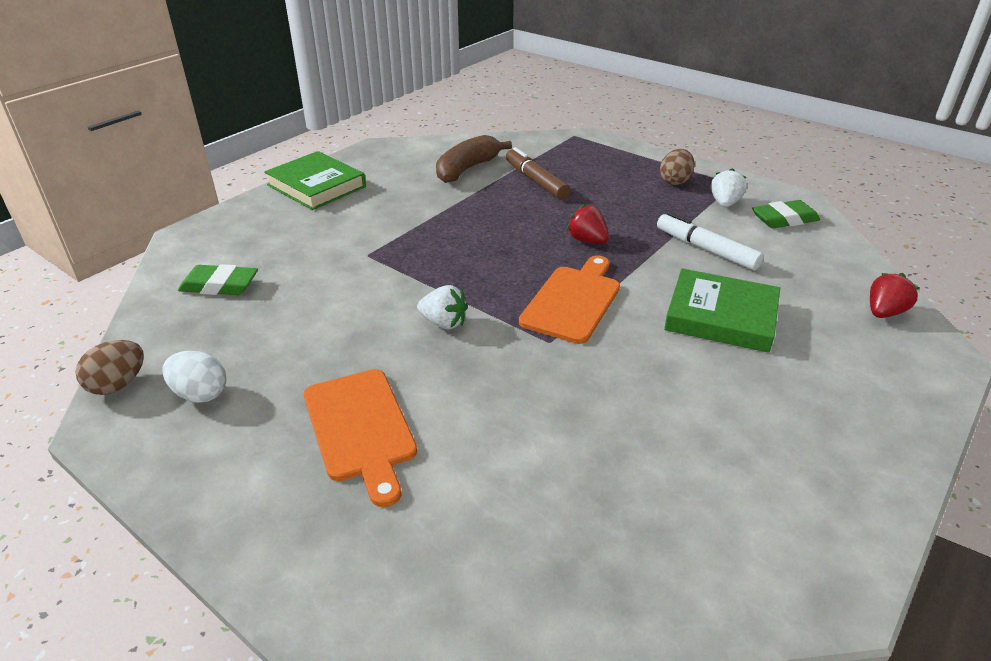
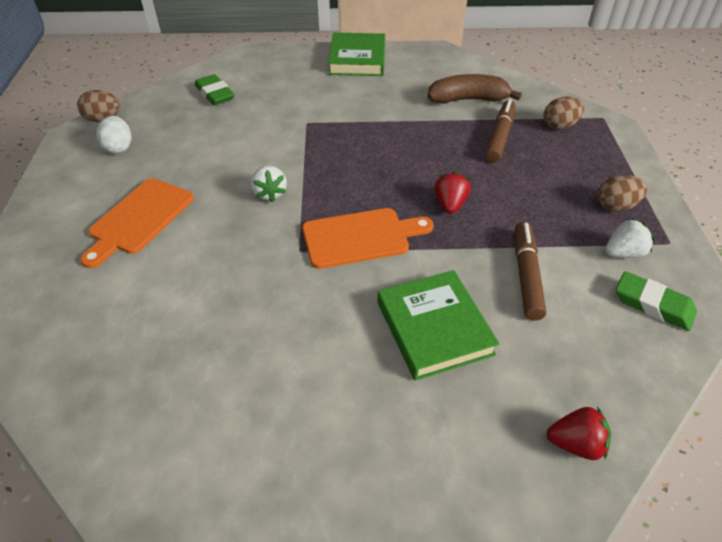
camera: 50 degrees right, 10 degrees up
(559, 154) = (559, 126): none -> brown egg
(706, 249) = (526, 275): white marker -> brown marker

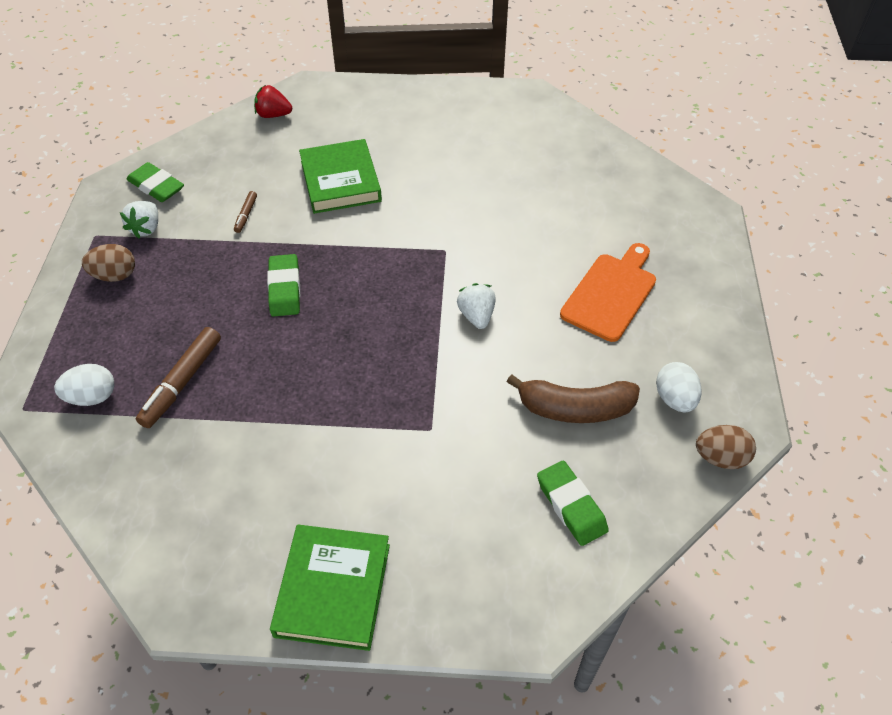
camera: 175 degrees left, 5 degrees up
(361, 237) = (385, 259): orange cutting board -> none
(450, 204) = (284, 289): red strawberry -> green eraser
(468, 99) = (188, 462): brown banana -> brown banana (575, 408)
(526, 275) = (246, 215): brown marker -> brown marker, size x0.51
(559, 126) = (92, 397): brown egg -> white egg
(623, 253) = (146, 228): white strawberry -> white strawberry turned 60 degrees counterclockwise

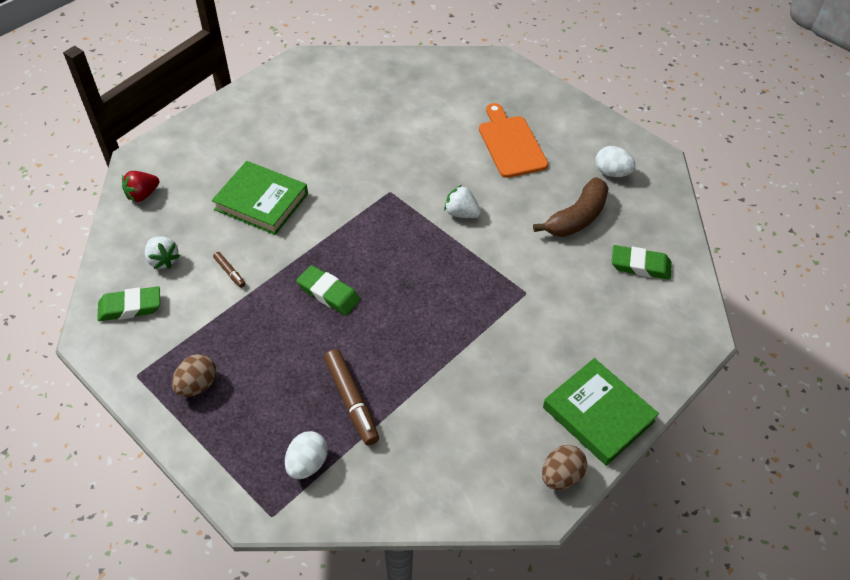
camera: 50 degrees left, 0 degrees up
(146, 228) = (169, 338): white strawberry -> white strawberry (163, 260)
(720, 458) = (667, 183): brown egg -> brown egg (561, 476)

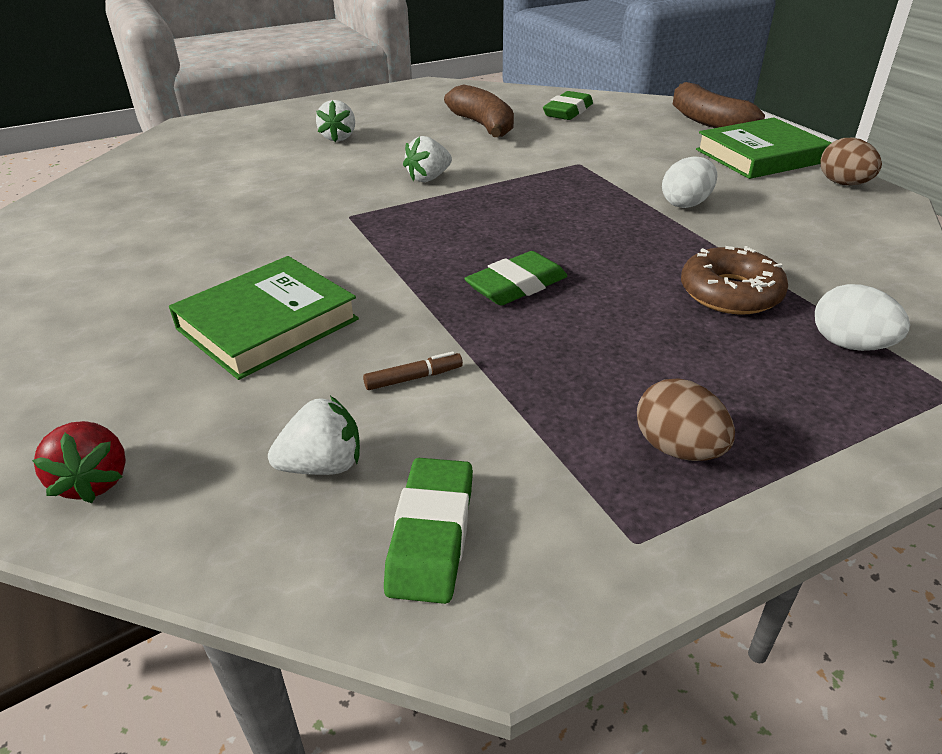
camera: 70 degrees left, 15 degrees down
(351, 401) = (730, 293): brown marker -> brown donut
(511, 144) = (339, 138): orange cutting board -> white strawberry
(612, 173) = (431, 103): white egg -> white egg (686, 204)
(668, 371) = (707, 121): none -> brown banana

